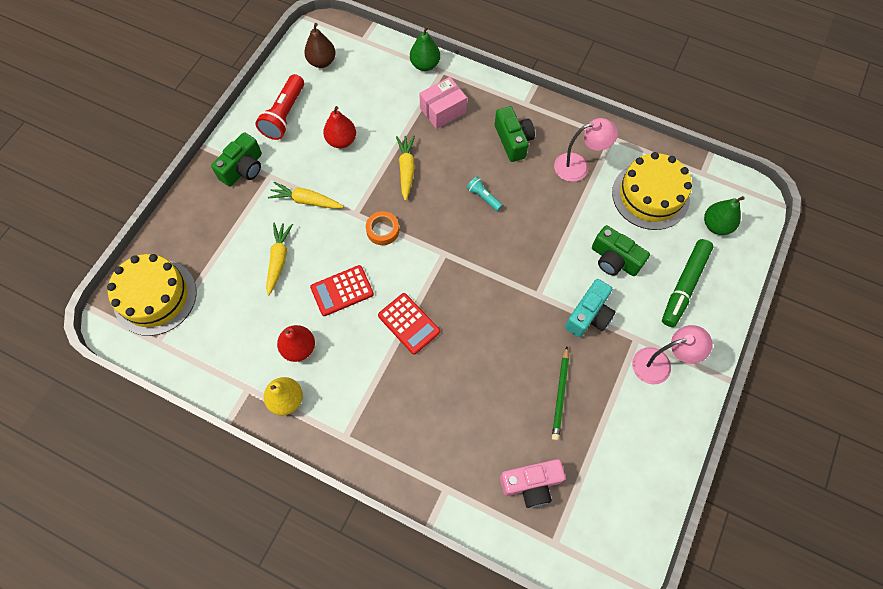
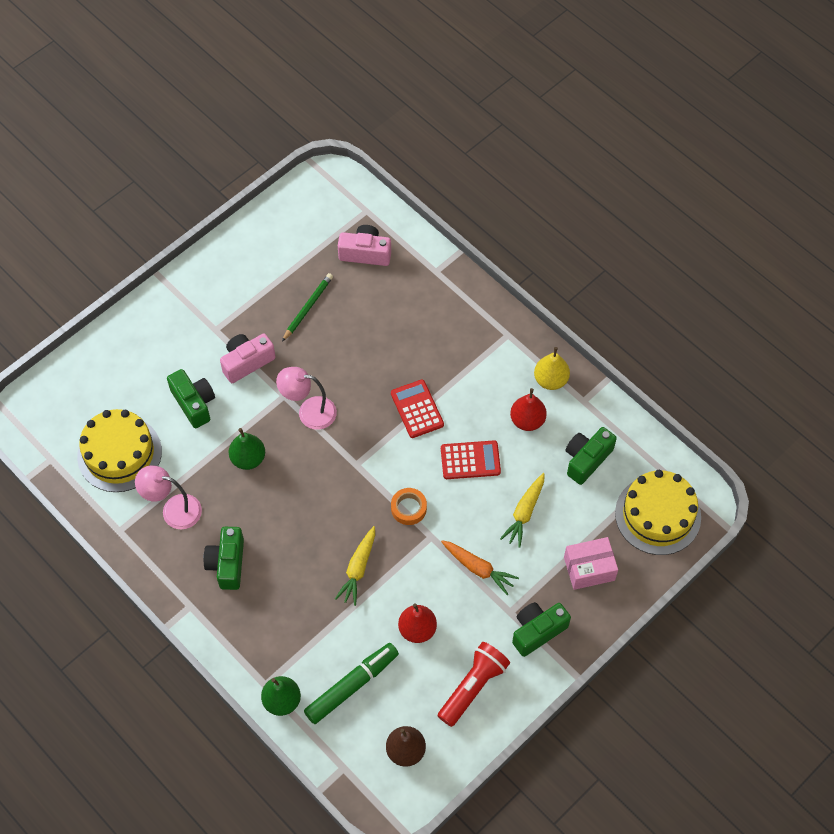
camera: 160 degrees left, 5 degrees down
(232, 328) = (586, 459): none -> green camera
(306, 201) = (478, 568): yellow carrot -> orange carrot
(443, 110) = (287, 629): pink box -> pink box (589, 568)
(483, 197) = (290, 509): turquoise flashlight -> none
(589, 315) = (247, 362): turquoise camera -> pink camera
(659, 364) = (208, 303): pink lamp -> pink lamp (309, 412)
(684, 286) = (143, 359): green marker -> green marker (352, 686)
(716, 225) = (75, 403): green pear -> green pear (248, 458)

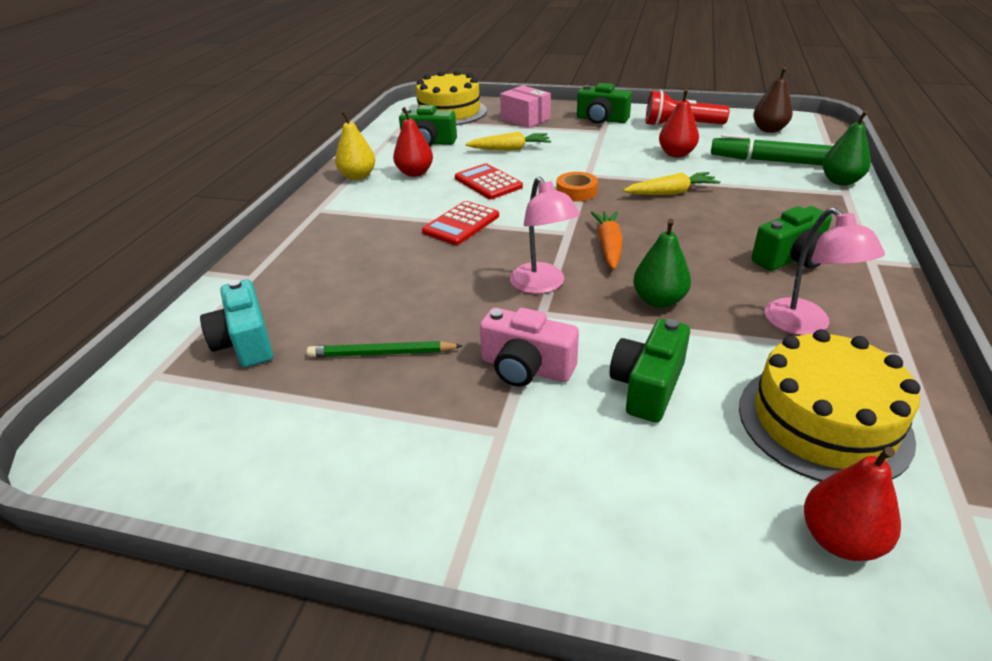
camera: 120 degrees left, 25 degrees down
(76, 405) = (839, 539): none -> red pear
(365, 253) = (245, 342): pink camera -> turquoise camera
(478, 568) = (586, 150): orange carrot -> orange carrot (609, 246)

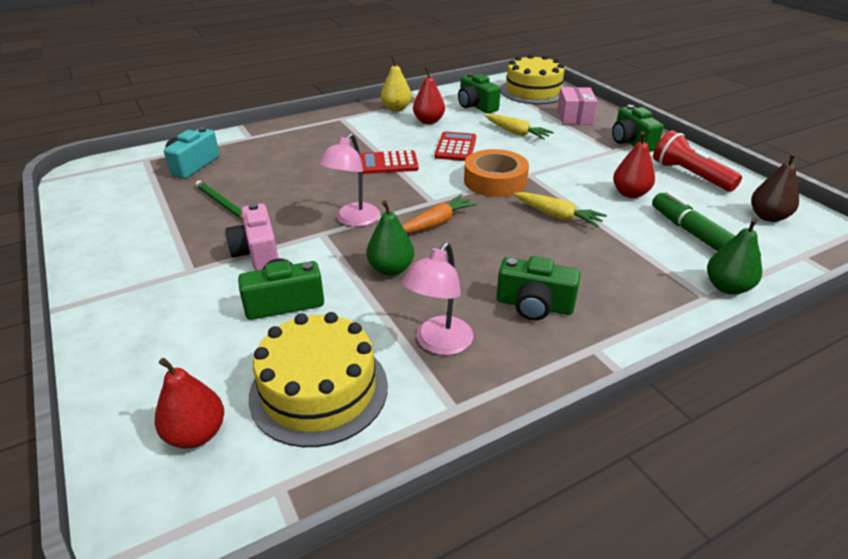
camera: 45 degrees right, 0 degrees up
(576, 192) = (495, 181): orange tape -> orange tape, size x1.71

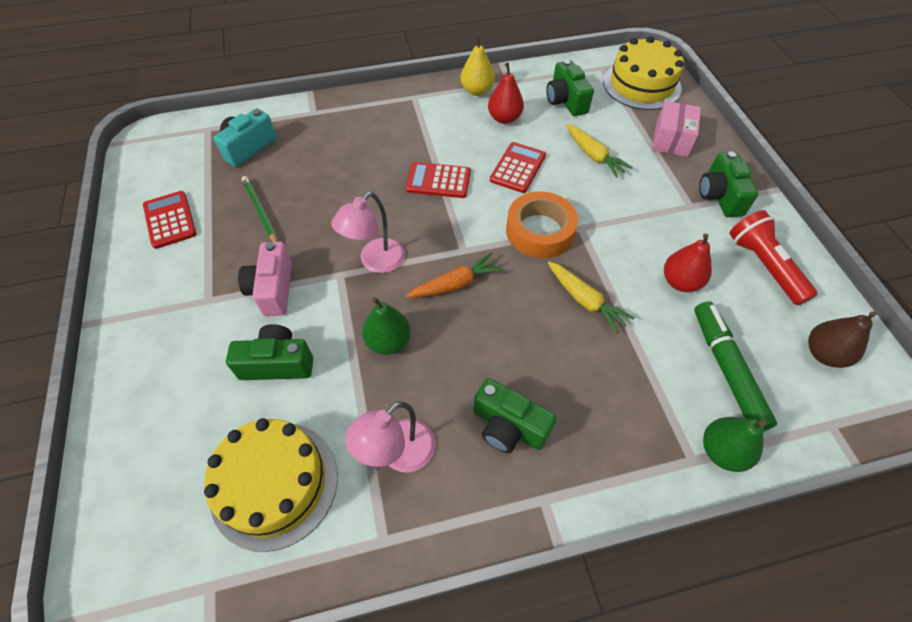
camera: 15 degrees right, 20 degrees up
(127, 222) = (170, 220): none -> red calculator
(196, 434) = (161, 507): red pear -> none

